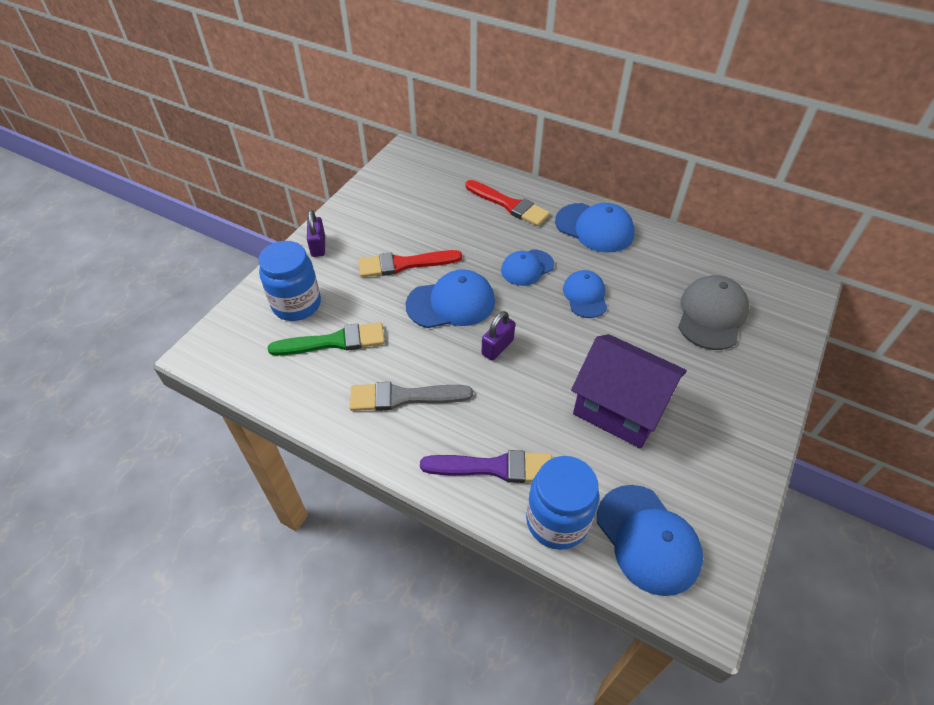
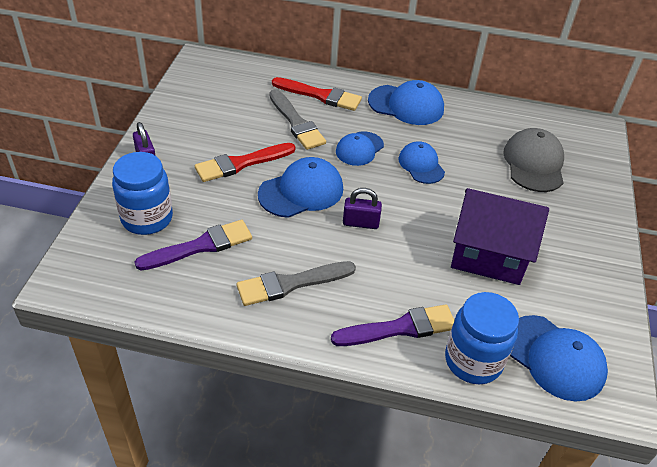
camera: 20 degrees left, 5 degrees down
(334, 341) = (200, 246): green brush -> purple brush
(474, 230) = (296, 123): none -> grey brush
(497, 347) = (360, 223): purple padlock -> purple padlock turned 75 degrees clockwise

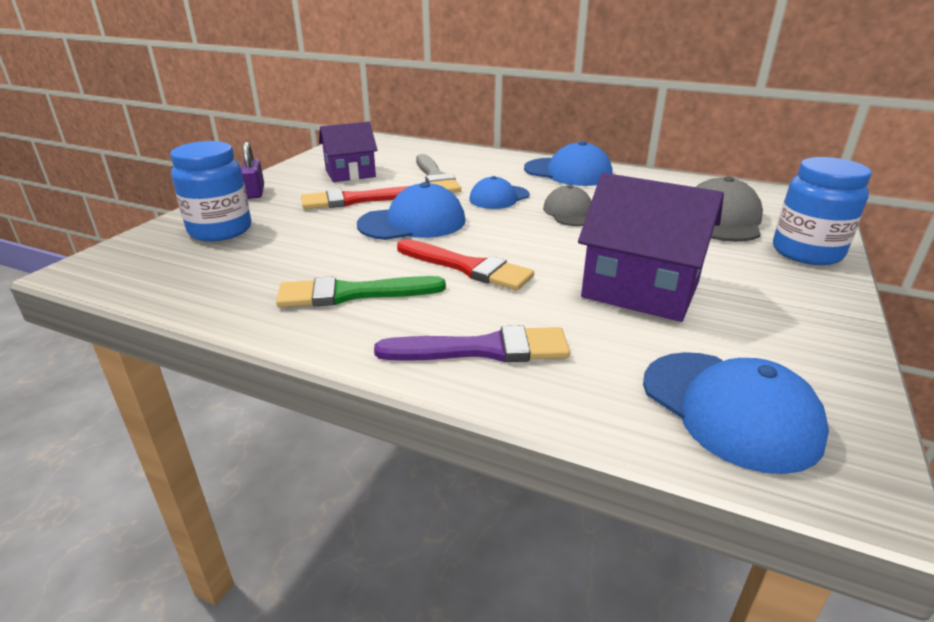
camera: 15 degrees right, 15 degrees down
(200, 246) = (264, 254): purple brush -> none
(218, 122) = (350, 173): none -> purple house
(290, 284) = (352, 294): grey brush -> green brush
(320, 95) = (472, 162): red brush -> red brush (467, 267)
(360, 223) = (473, 250): purple padlock -> none
(421, 165) = (570, 212): blue cap -> grey cap
(473, 361) = (586, 398): blue jar -> blue jar (806, 252)

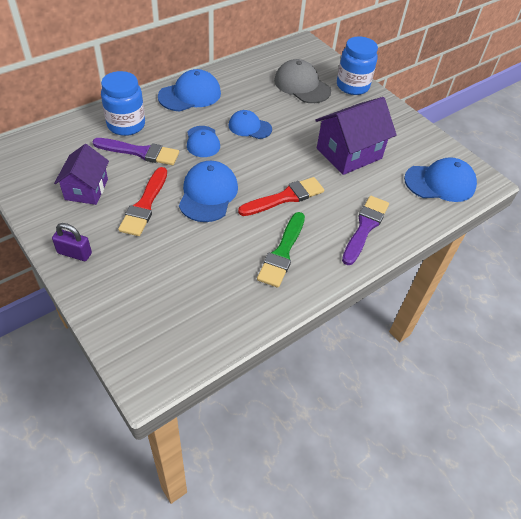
camera: 65 degrees left, 20 degrees up
(220, 230) = (138, 290): blue jar -> blue jar (126, 125)
(435, 178) = (140, 152): grey brush -> purple brush
(570, 212) = (249, 127): grey cap -> blue cap

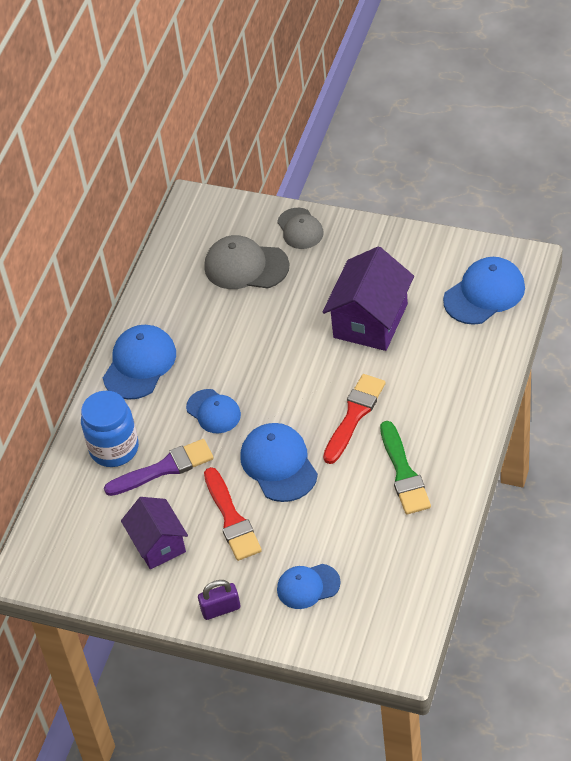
camera: 25 degrees left, 0 degrees up
(249, 127) = (243, 360): blue cap -> blue cap (308, 586)
(352, 86) = (300, 229): blue jar -> grey cap
(365, 227) = (454, 394): purple brush -> none

